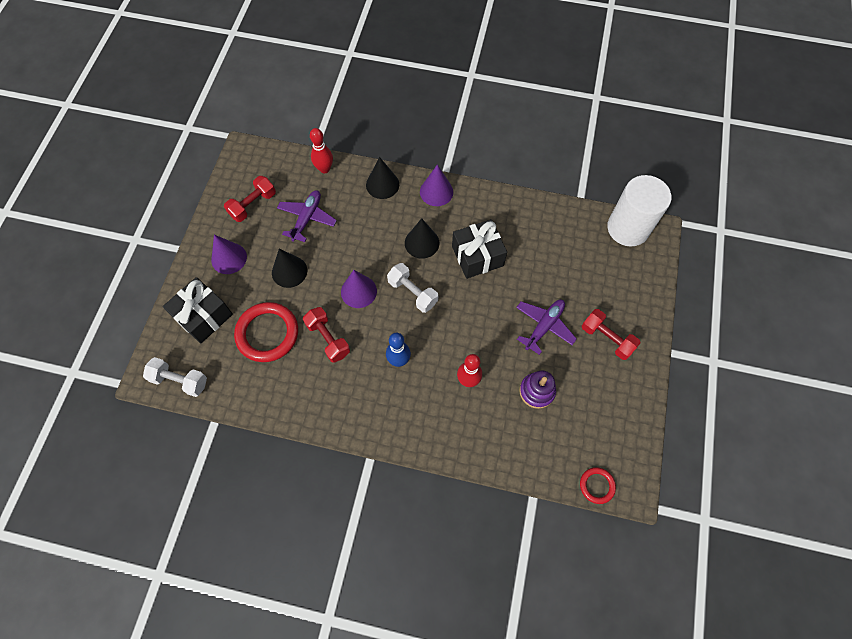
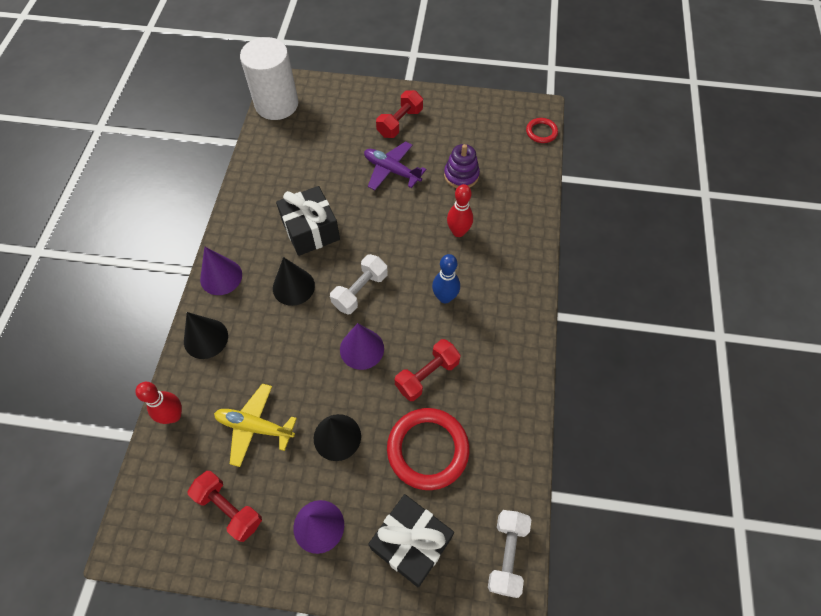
camera: 95 degrees left, 5 degrees down
(307, 218) = (255, 427): purple plane -> yellow plane

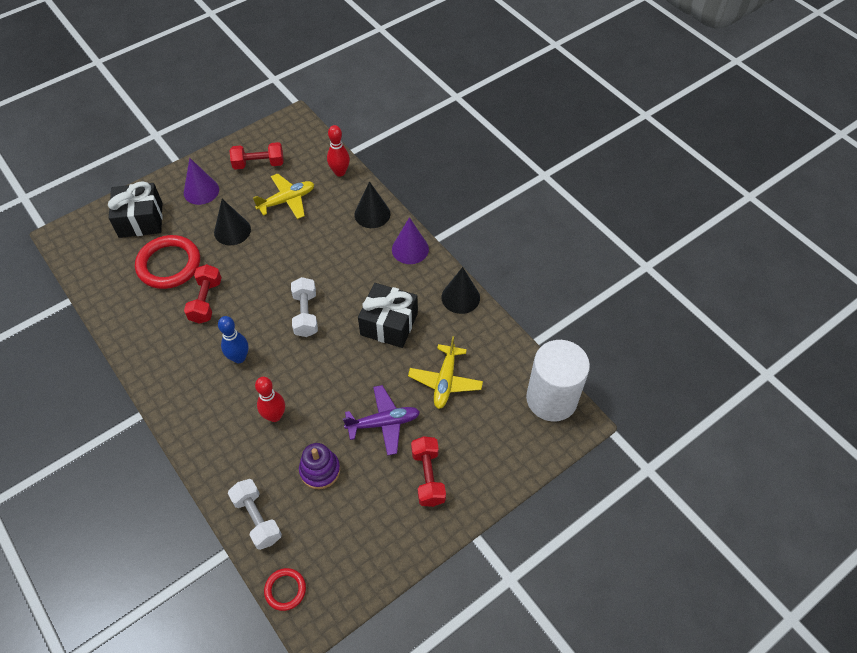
camera: 135 degrees right, 5 degrees down
(293, 287) = (355, 281): black cone -> black cone (460, 297)
(323, 163) = (445, 381): none -> yellow plane
(362, 349) = (266, 282): purple cone -> none
(507, 554) = (78, 253): white dumbbell -> white dumbbell (257, 519)

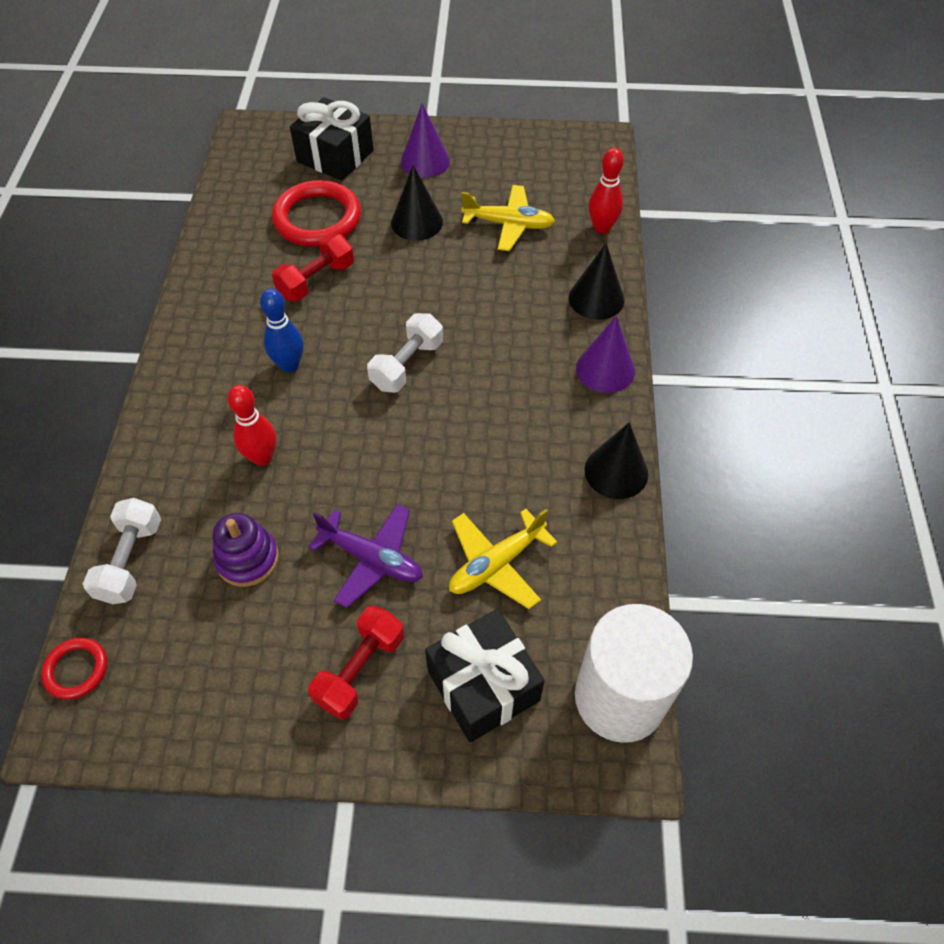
camera: 40 degrees right, 0 degrees up
(259, 164) = (515, 167): red dumbbell -> none
(389, 324) = (493, 442): black gift -> black gift (483, 685)

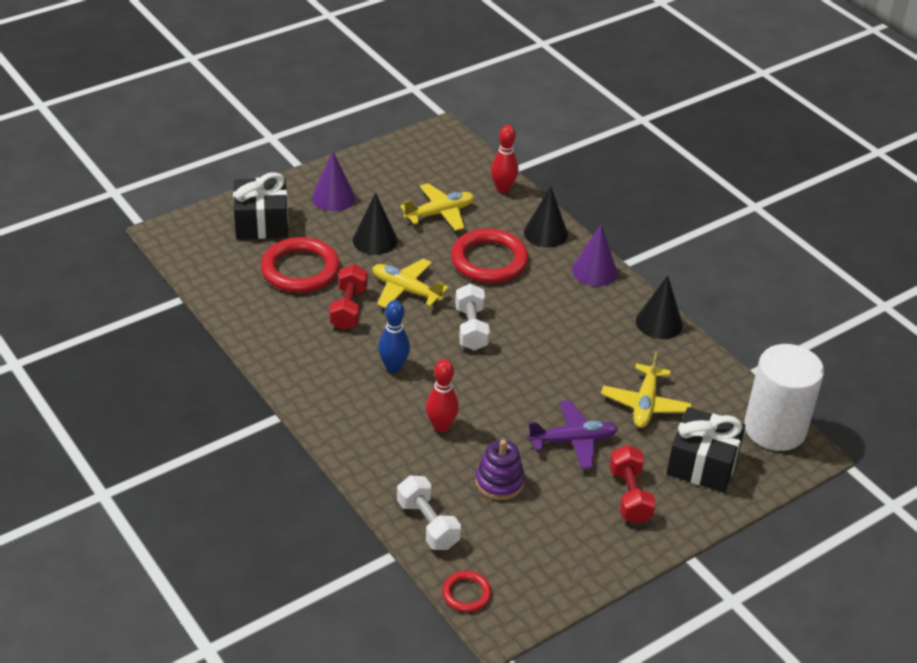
camera: 40 degrees left, 15 degrees down
(389, 289) = (406, 290): none -> yellow plane
(504, 299) = (489, 260): none -> red ring

